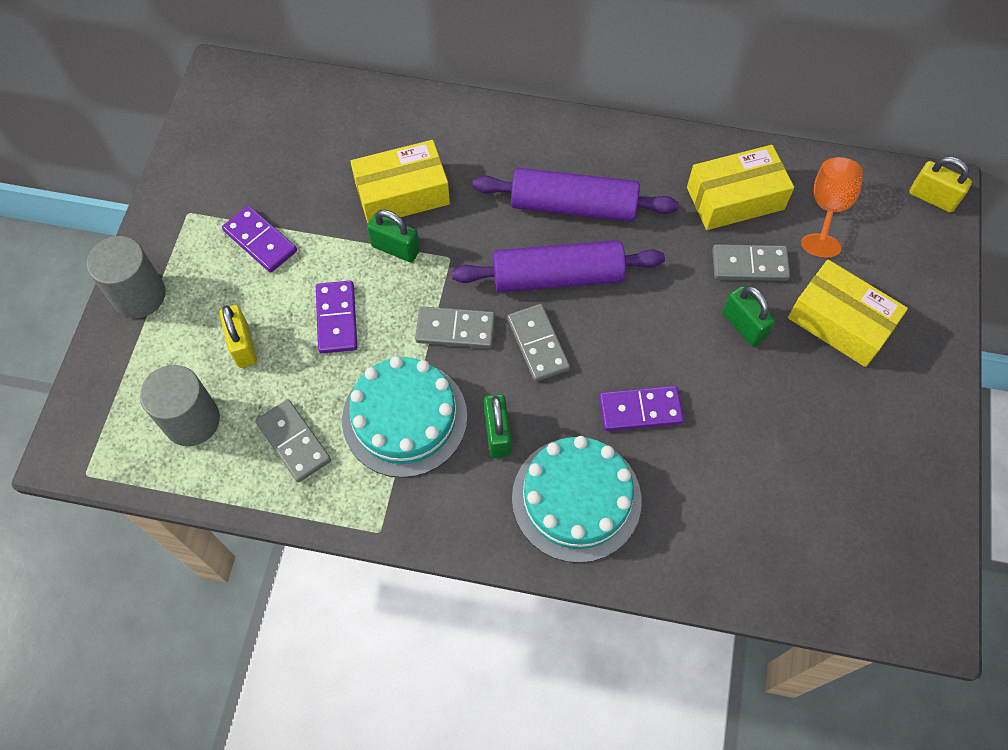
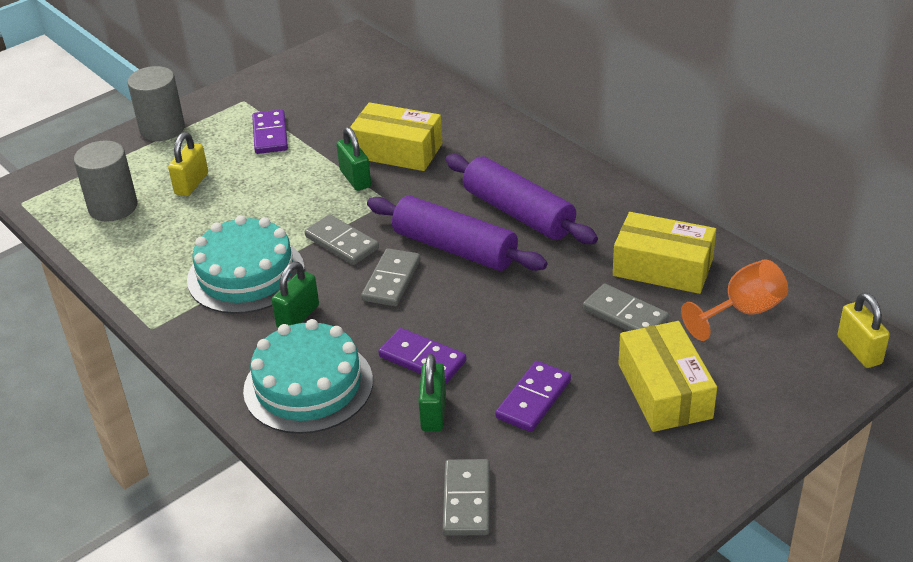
camera: 40 degrees right, 25 degrees down
(293, 442) = (159, 250): grey domino -> grey domino (466, 500)
(337, 318) = (268, 198): purple domino -> purple domino (533, 399)
(743, 325) = (573, 350): green padlock -> green padlock (433, 412)

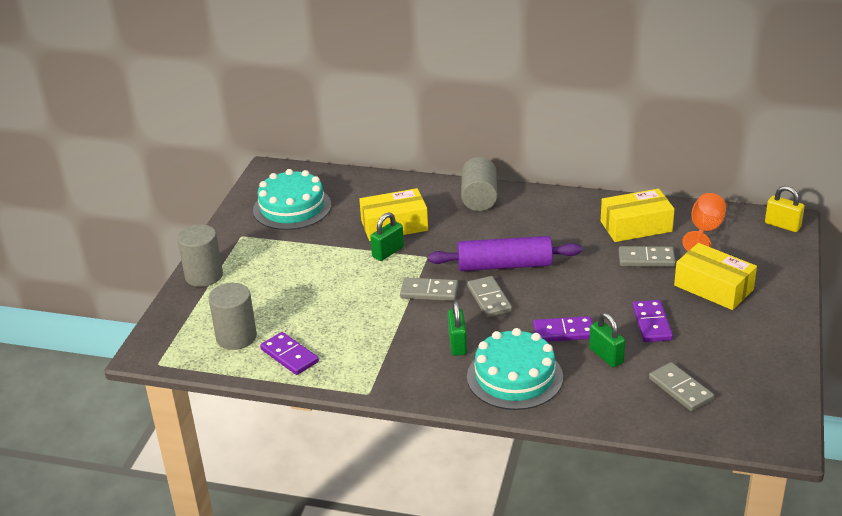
camera: 35 degrees left, 5 degrees down
(191, 184) = (275, 300): yellow padlock -> none
(246, 274) = (390, 336): turquoise cake -> turquoise cake (292, 207)
(270, 134) = (291, 249): purple domino -> purple domino (289, 356)
(355, 178) = (388, 252): green padlock -> green padlock turned 75 degrees counterclockwise
(518, 213) = (517, 231): purple rolling pin -> none
(523, 156) = (479, 198): none -> grey cylinder

